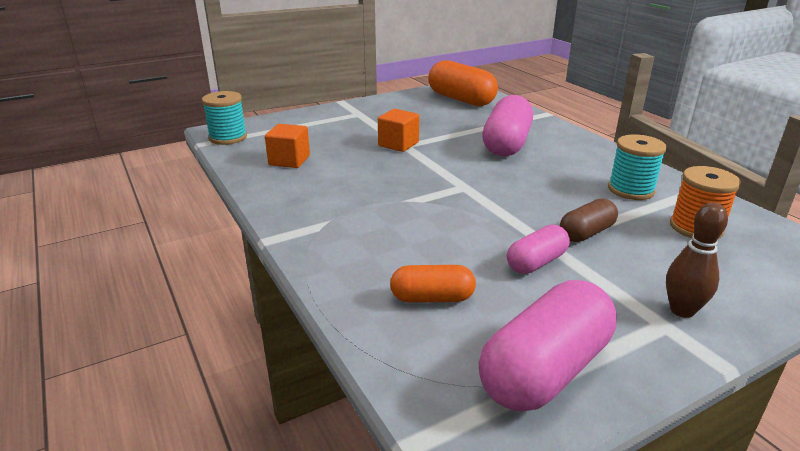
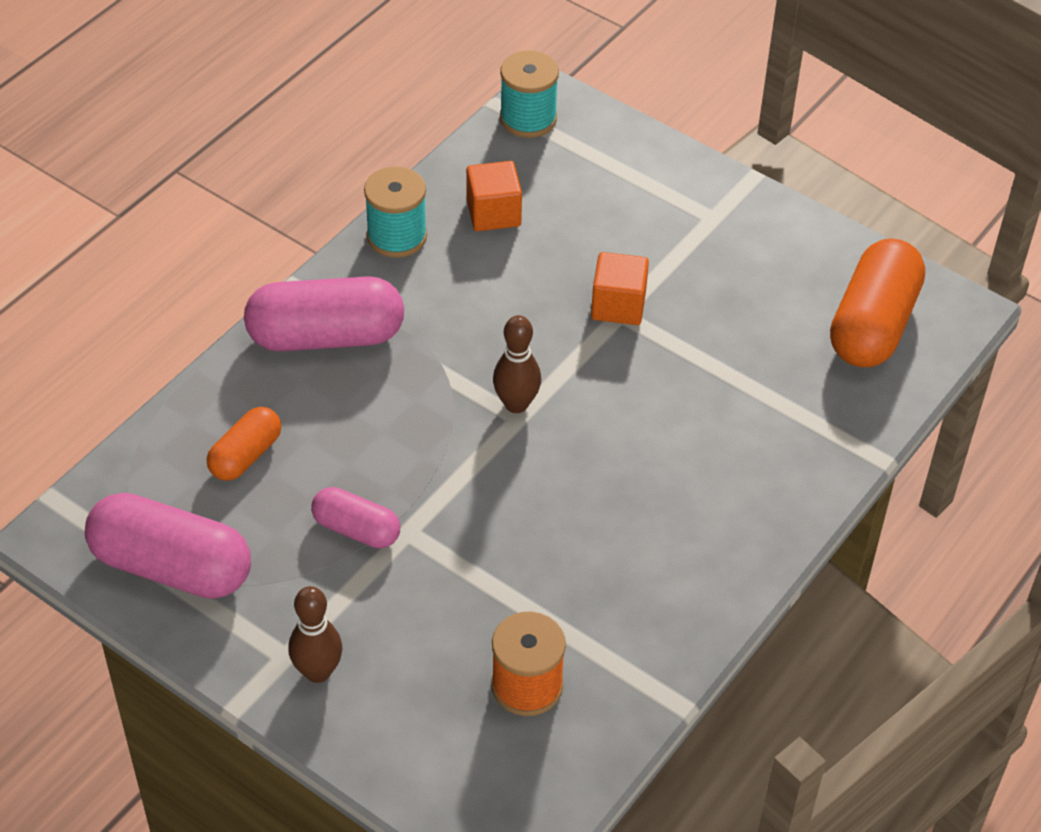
camera: 65 degrees right, 20 degrees up
(432, 298) = (245, 455): orange capsule -> orange capsule turned 60 degrees clockwise
(453, 184) = (516, 404): none -> brown bowling pin
(506, 144) = (698, 431): pink capsule -> pink capsule (326, 336)
(586, 233) = (451, 568): brown capsule -> none
(631, 190) = (610, 606): turquoise spool -> turquoise spool (397, 236)

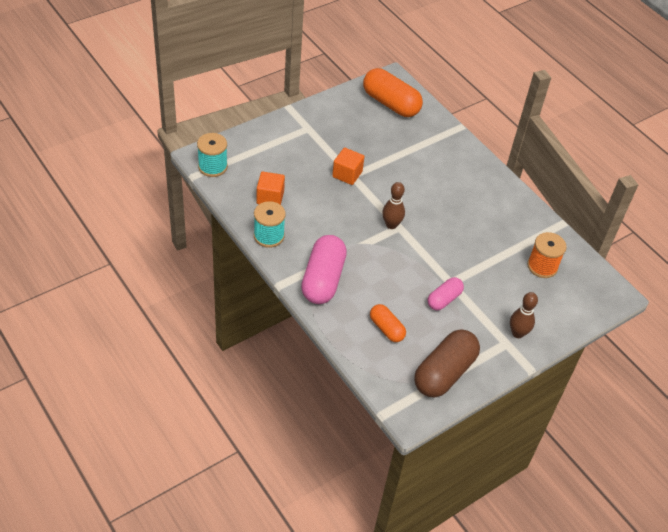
camera: 75 degrees left, 0 degrees up
(172, 567) = (444, 373): pink capsule -> brown capsule

